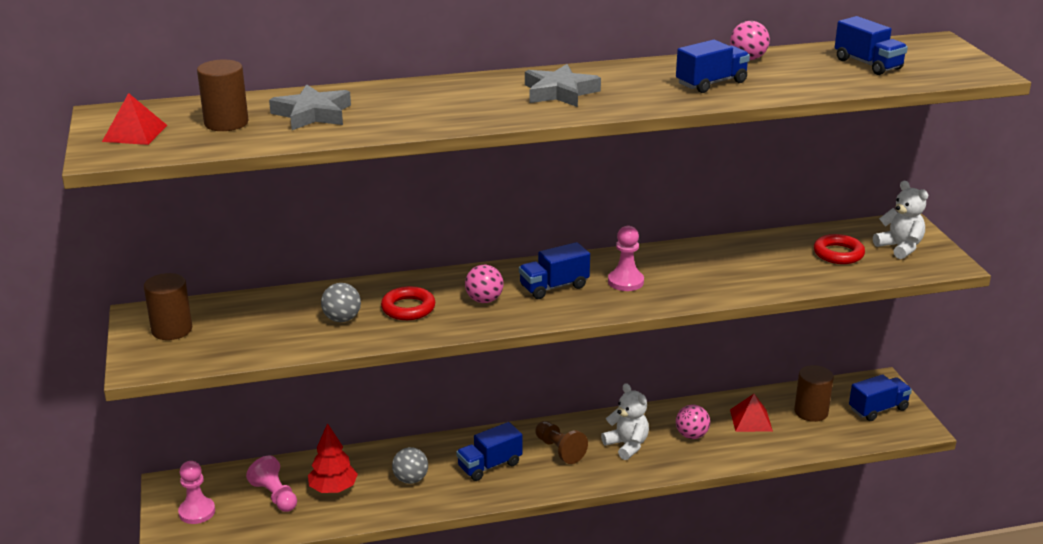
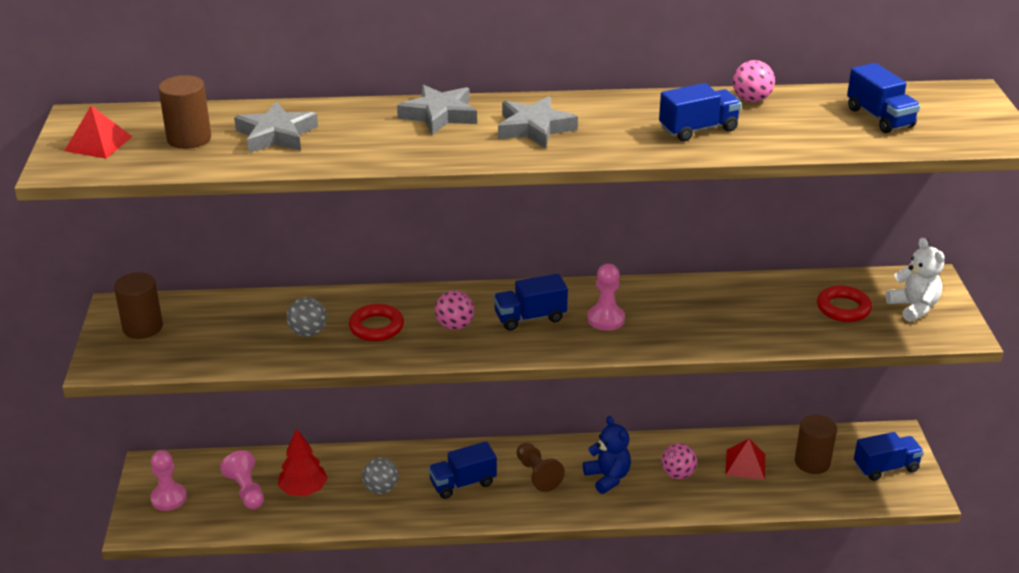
camera: 10 degrees right, 5 degrees up
(464, 88) = (439, 115): none -> grey star
(627, 445) = (608, 477): white teddy bear -> blue teddy bear

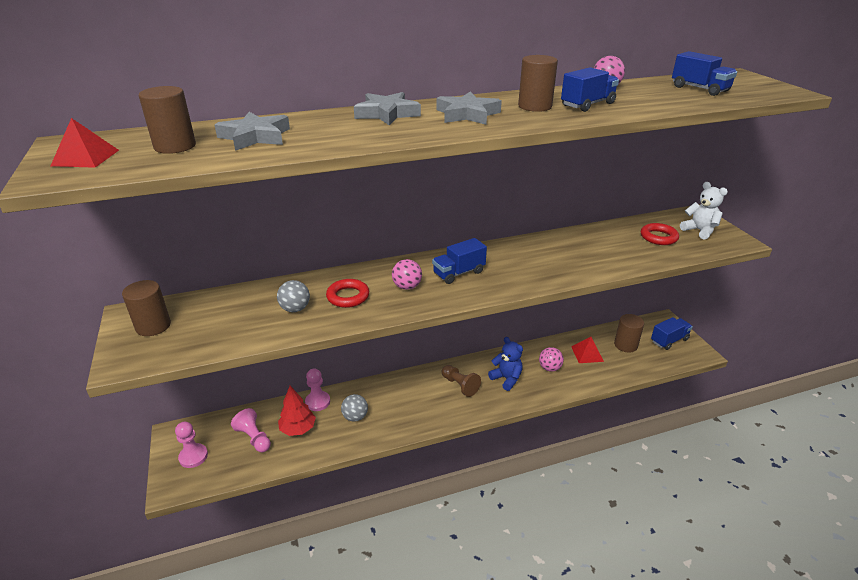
camera: 15 degrees left, 0 degrees up
(463, 483) = (411, 401): blue truck -> none
(606, 319) = (512, 266): pink pawn -> pink pawn (317, 402)
(628, 124) = (535, 106): none -> brown cylinder

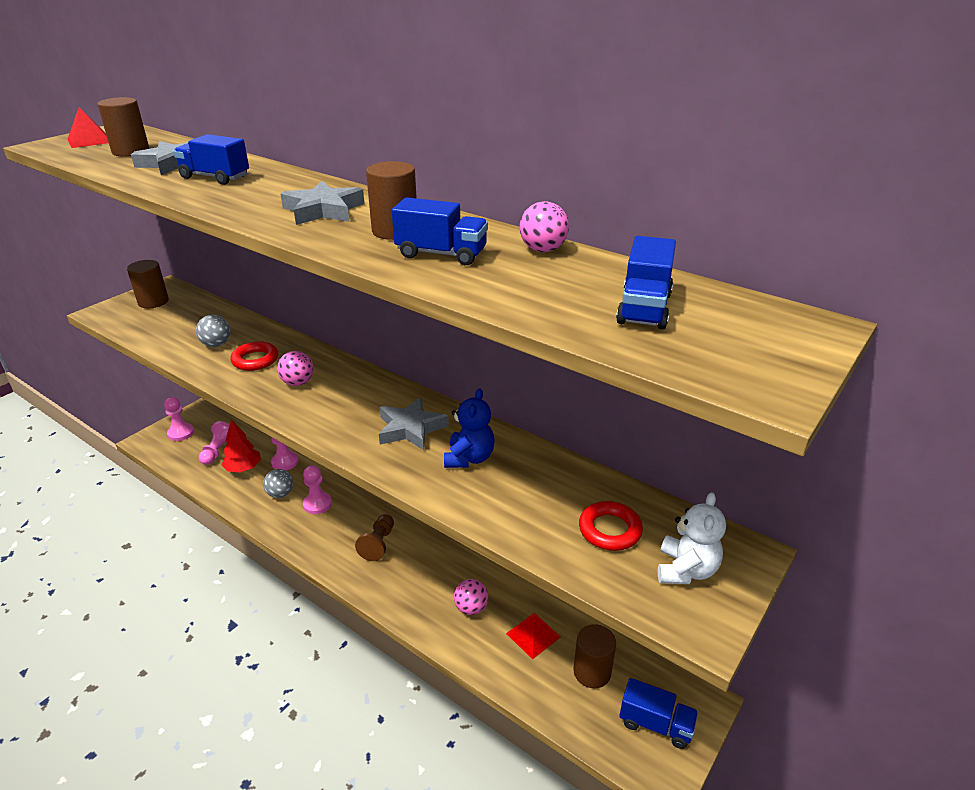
camera: 55 degrees right, 0 degrees up
(387, 114) = (287, 183): grey star -> grey star (411, 428)
(388, 400) = (317, 504): none -> pink pawn
(458, 273) = (351, 402): blue truck -> blue truck (215, 177)
(506, 379) = (419, 577): blue teddy bear -> blue teddy bear (469, 458)

